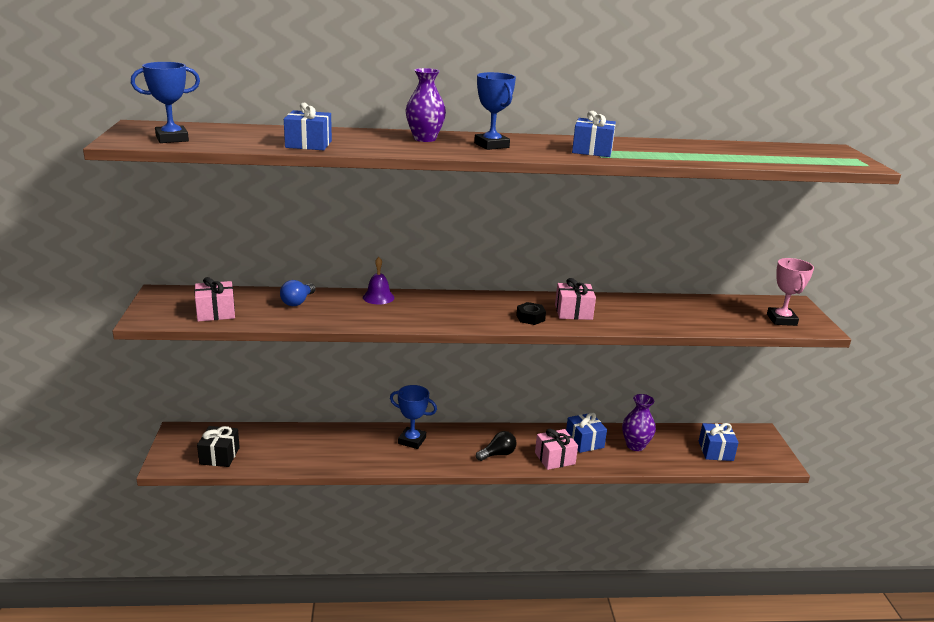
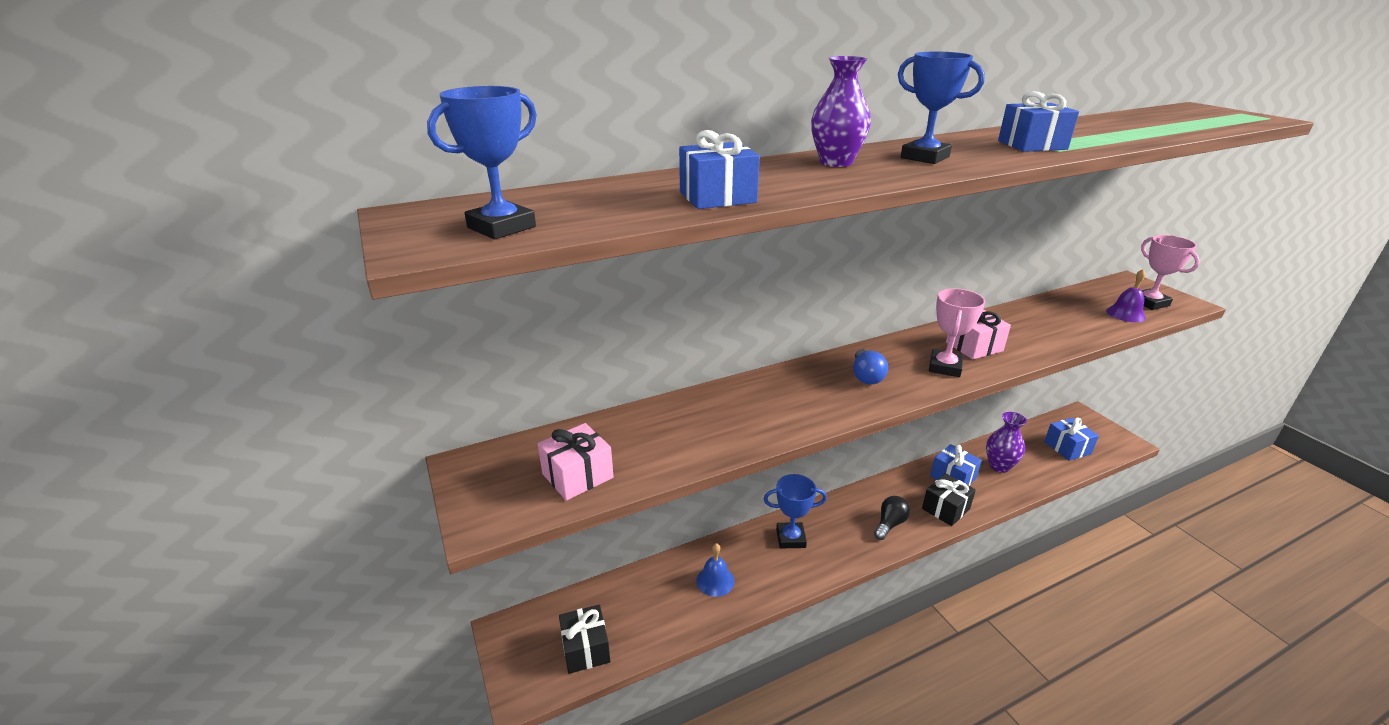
camera: 20 degrees left, 5 degrees up
(297, 302) = (668, 423): blue light bulb -> blue light bulb (866, 376)
(334, 447) = (715, 581): none -> blue bell
(378, 297) = (756, 386): purple bell -> purple bell (1125, 314)
(530, 318) = (945, 367): black nut -> pink trophy
(555, 458) = (945, 509): pink gift -> black gift

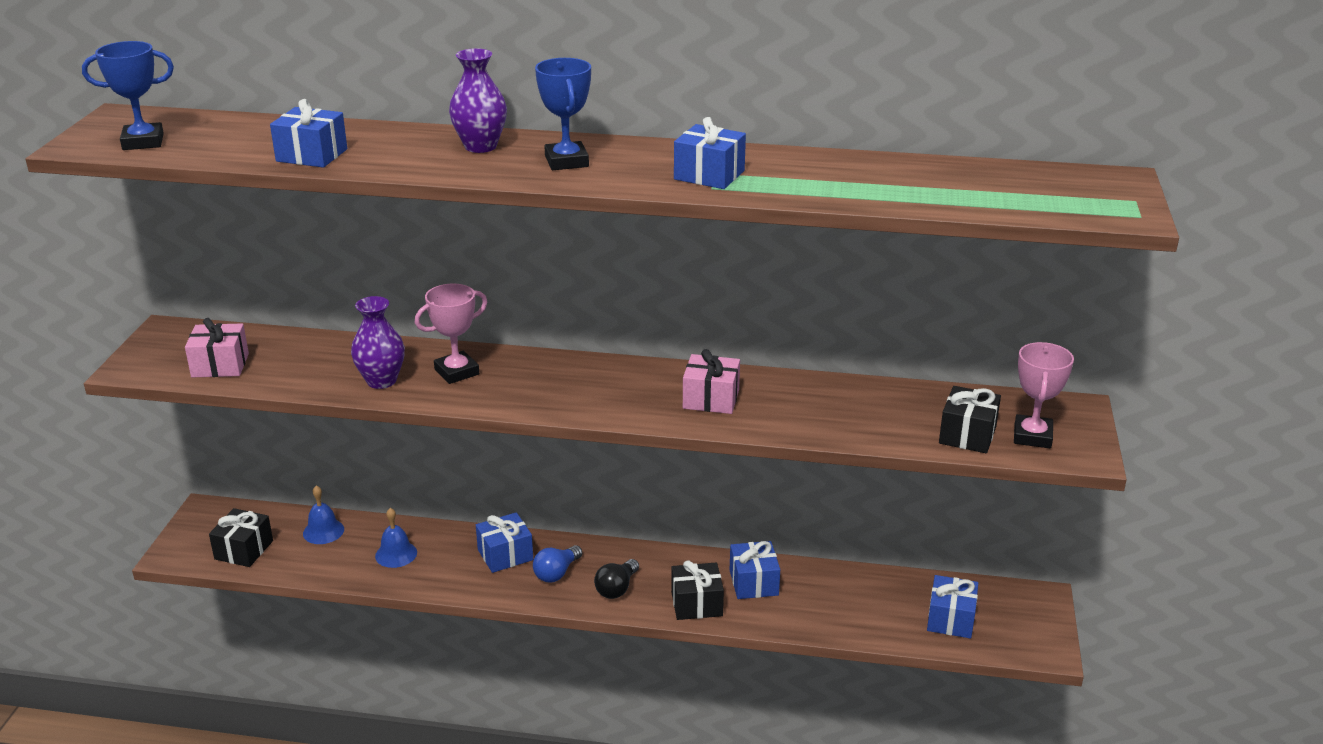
camera: 35 degrees right, 0 degrees up
(634, 593) = (323, 531): none -> blue bell
(790, 538) = (505, 555): blue trophy -> blue gift
(866, 376) = (552, 383): blue light bulb -> blue light bulb (556, 573)
(890, 524) = (617, 588): black light bulb -> black light bulb turned 135 degrees clockwise
(945, 367) = (641, 404): pink trophy -> pink trophy (457, 372)
(999, 466) = (828, 597): purple vase -> purple vase (381, 381)
(1125, 314) = (967, 435): purple bell -> black gift

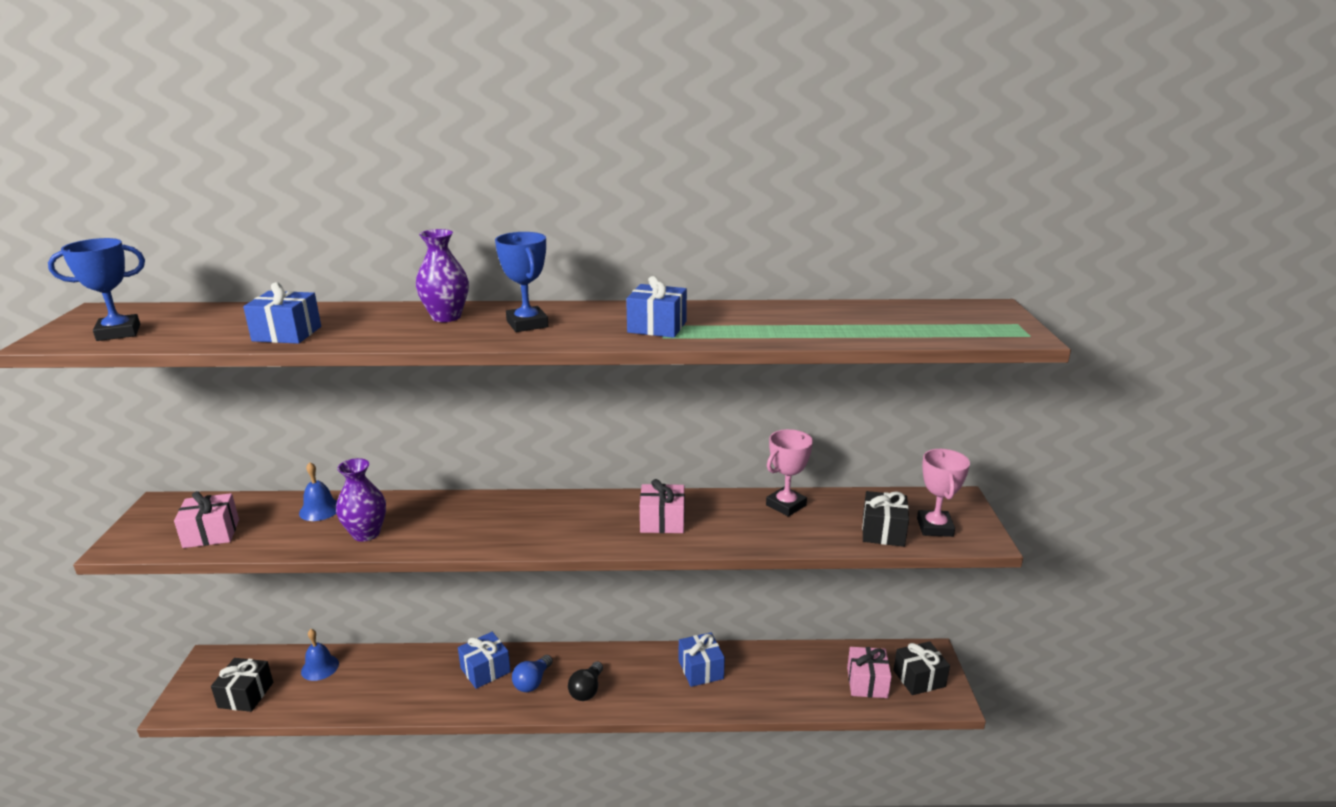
camera: 10 degrees left, 5 degrees down
(396, 554) = (387, 681): blue bell -> blue bell (320, 509)
(457, 372) = (434, 518): pink trophy -> pink trophy (786, 505)
(696, 604) = (657, 696): black gift -> black gift (919, 678)
(950, 619) = (867, 682): blue gift -> pink gift

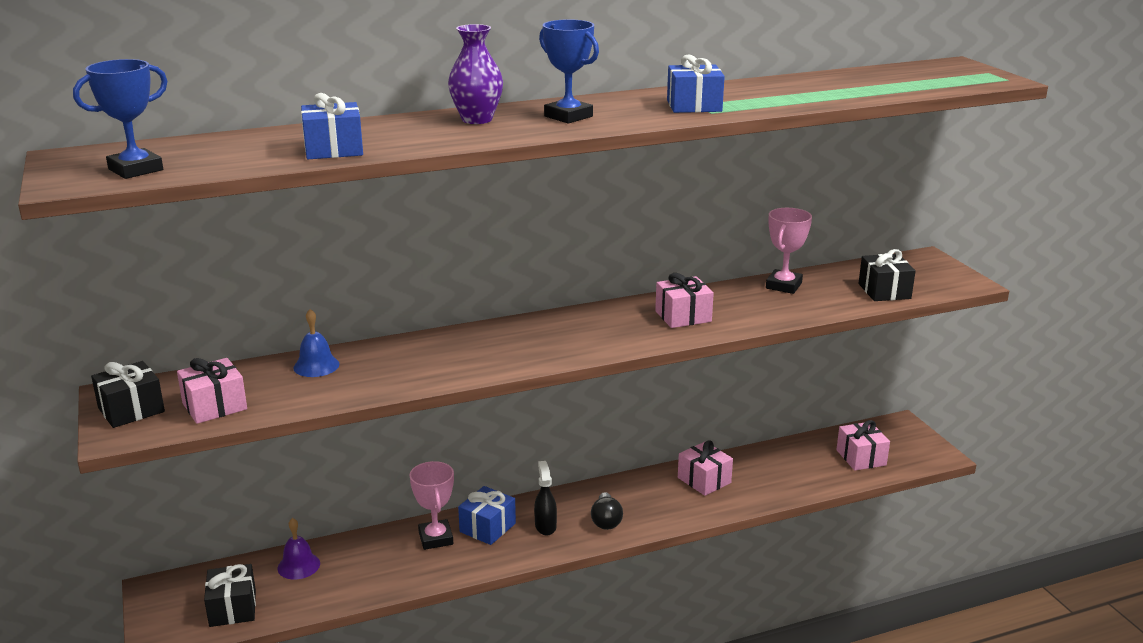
camera: 20 degrees left, 0 degrees up
(320, 667) = (298, 565): blue bell -> purple bell
(366, 533) = (393, 376): purple vase -> none
(532, 682) = (545, 526): blue light bulb -> black spray bottle
(700, 669) = (704, 480): blue gift -> pink gift
(919, 678) = (903, 445): black gift -> black gift (131, 410)
(934, 527) = (924, 281): pink trophy -> pink trophy (435, 538)

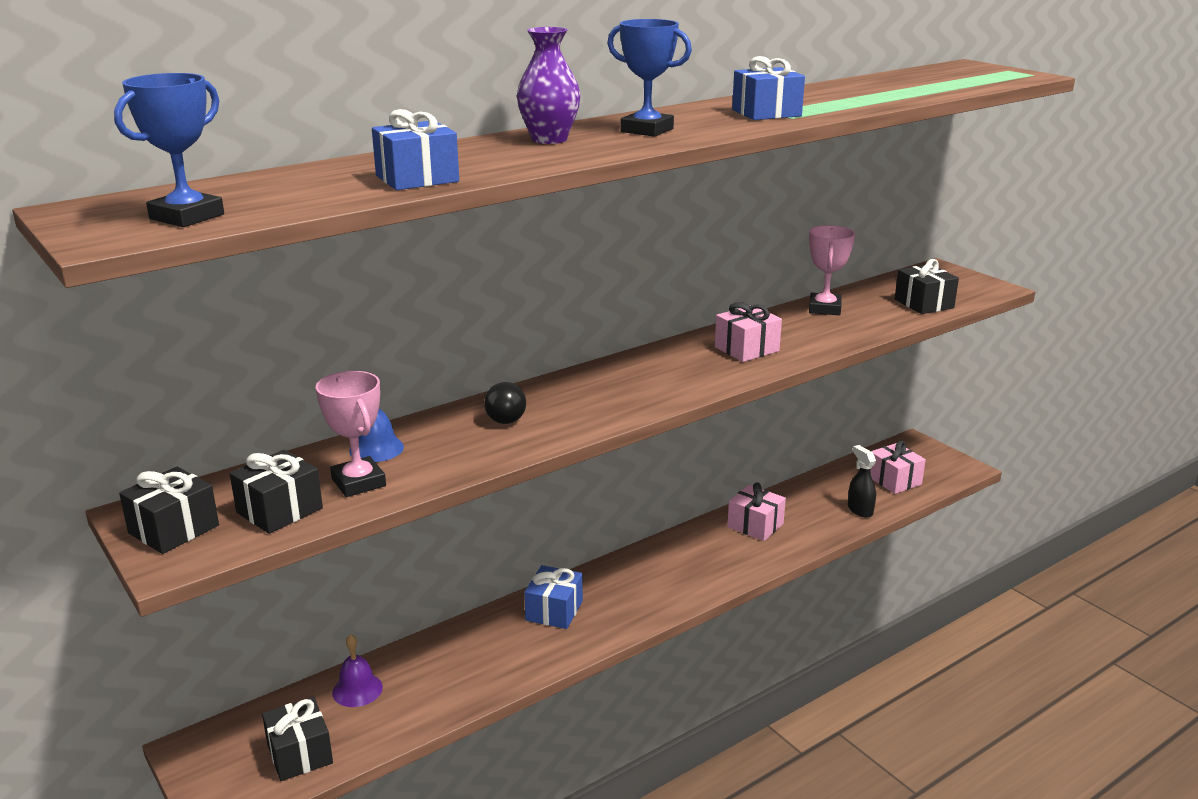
camera: 15 degrees left, 0 degrees up
(214, 406) = (279, 510): pink gift -> black gift
(435, 538) = (502, 632): pink trophy -> pink trophy (358, 482)
(545, 526) = (616, 599): black spray bottle -> black spray bottle (860, 510)
(606, 520) = (677, 583): black light bulb -> black light bulb (503, 416)

